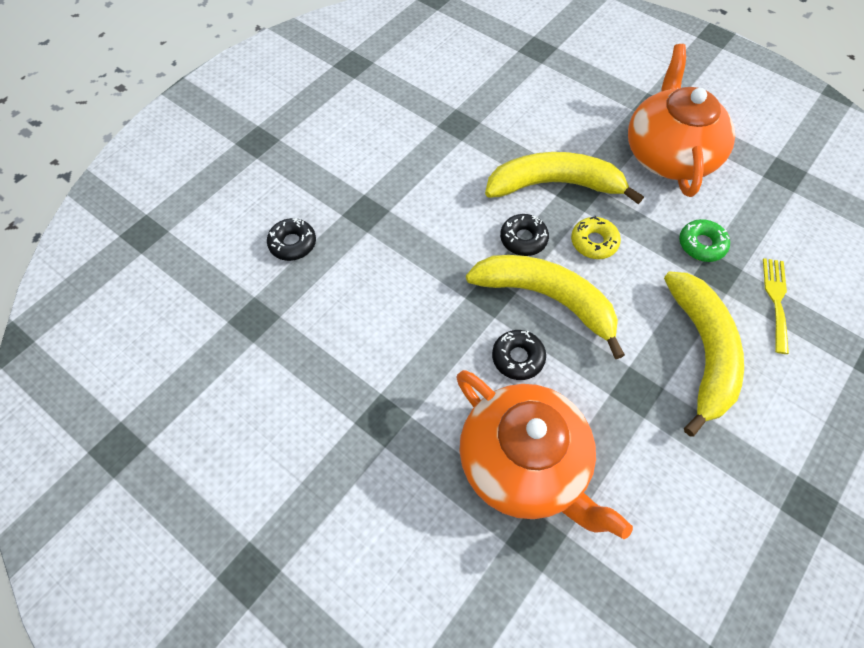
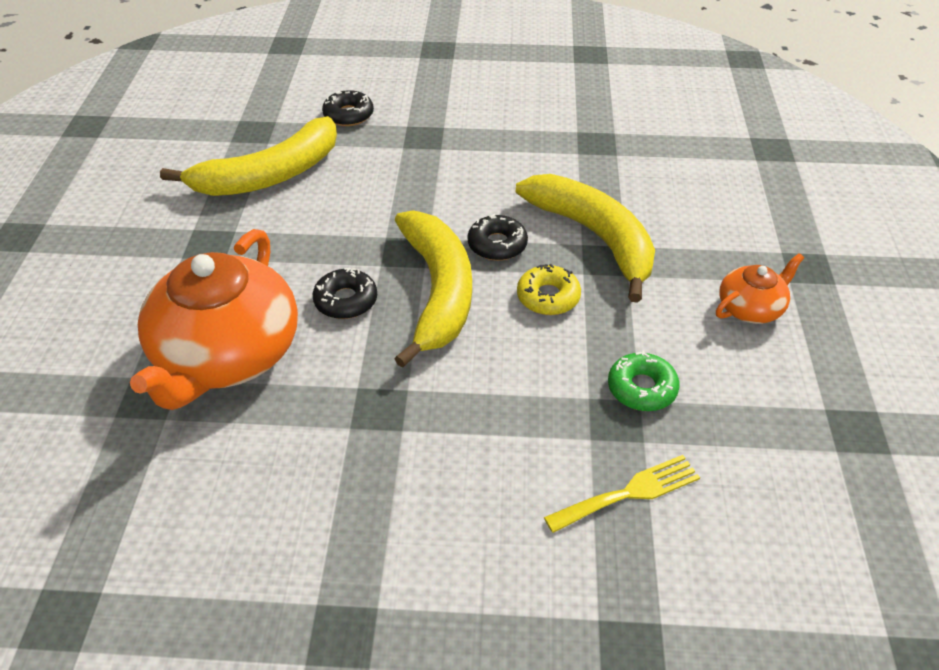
camera: 55 degrees right, 15 degrees down
(669, 154) = (751, 308): orange teapot -> orange teapot, size x0.47
(702, 352) = (482, 446): yellow banana -> yellow banana (269, 175)

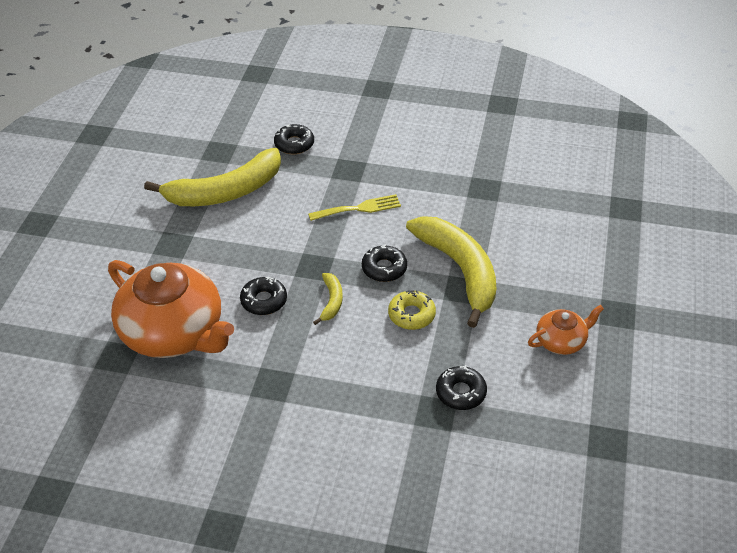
camera: 10 degrees right, 0 degrees up
(226, 355) = (174, 332): orange teapot -> orange teapot turned 75 degrees counterclockwise
(438, 292) = (331, 301): yellow banana -> yellow banana, size x0.44
(629, 493) = (430, 465): yellow fork -> yellow fork (359, 208)
(642, 388) = (461, 392): green donut -> black donut

